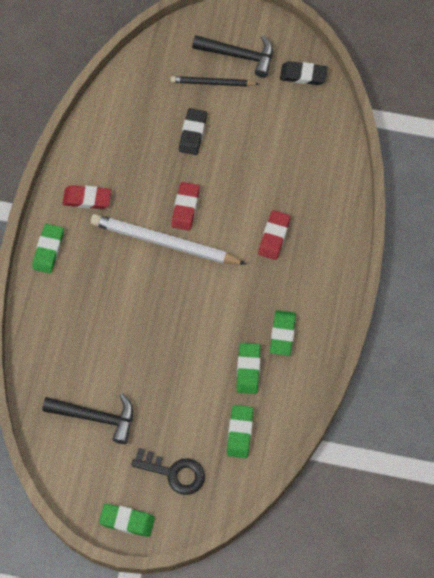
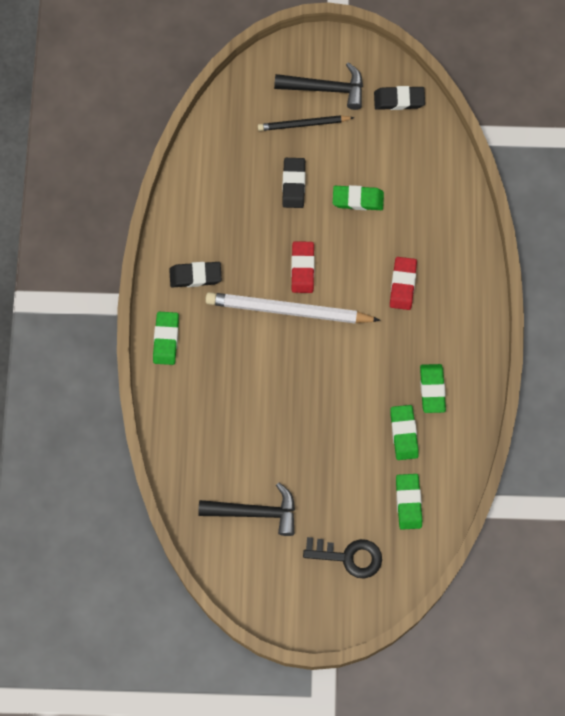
camera: 10 degrees left, 5 degrees up
(87, 199) = (195, 276): red eraser -> black eraser
(127, 521) = (310, 616): green eraser -> green eraser (358, 199)

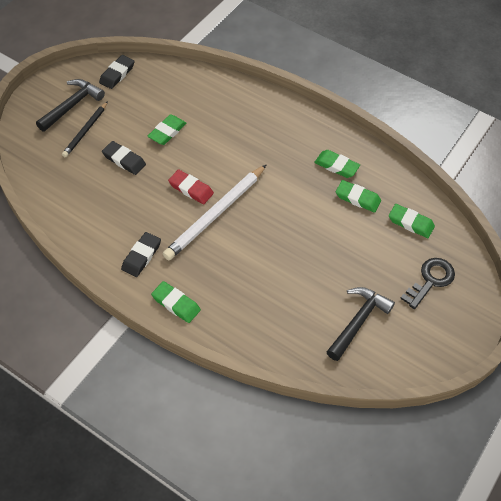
camera: 60 degrees left, 15 degrees down
(403, 284) = (249, 141): red eraser -> none

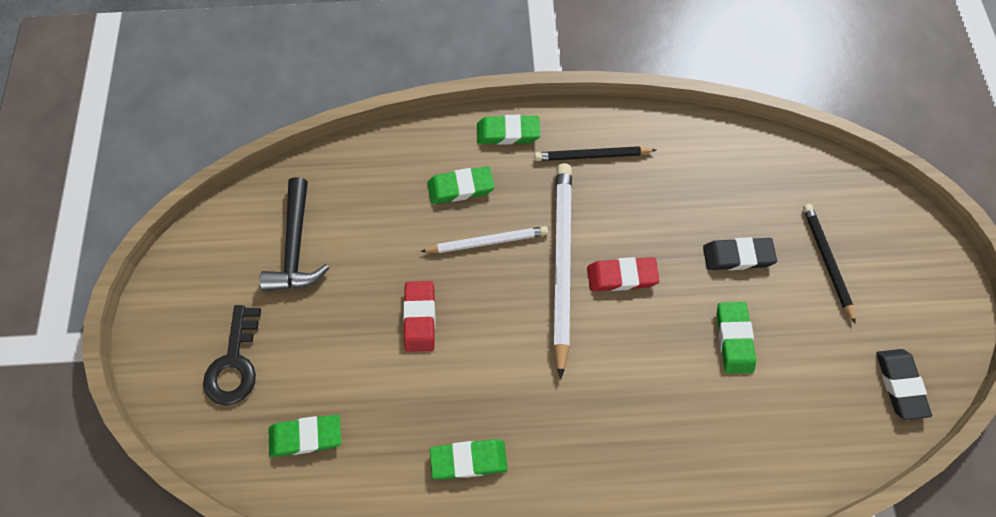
camera: 145 degrees right, 10 degrees up
(72, 105) = (887, 285): black hammer -> none
(141, 256) = (592, 155): black eraser -> black pencil
(245, 251) = (487, 242): none -> white pencil
(313, 238) = (420, 317): none -> red eraser
(357, 198) = (403, 424): green eraser -> green eraser (460, 188)

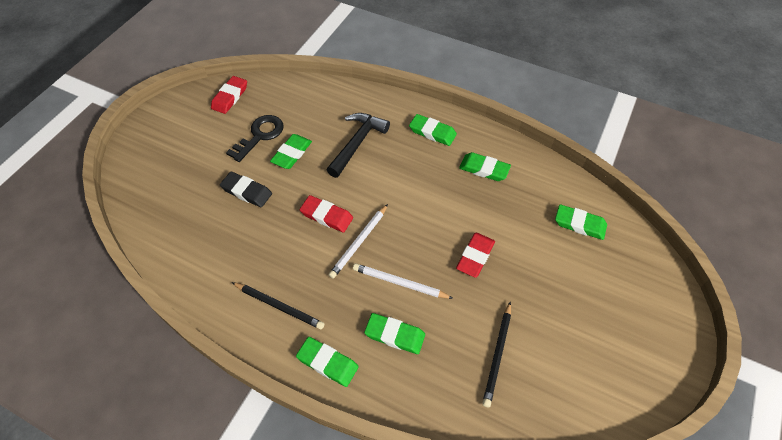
camera: 150 degrees left, 10 degrees down
(235, 362) = (618, 291): black key -> black key (259, 136)
(296, 247) = (548, 355): black hammer -> black hammer (357, 143)
(561, 264) = (359, 242): white pencil -> white pencil, size x0.57
(576, 489) = (432, 132): none -> green eraser
(827, 261) = (200, 163): black pencil -> black pencil (497, 354)
(900, 385) = (230, 97): black eraser -> red eraser

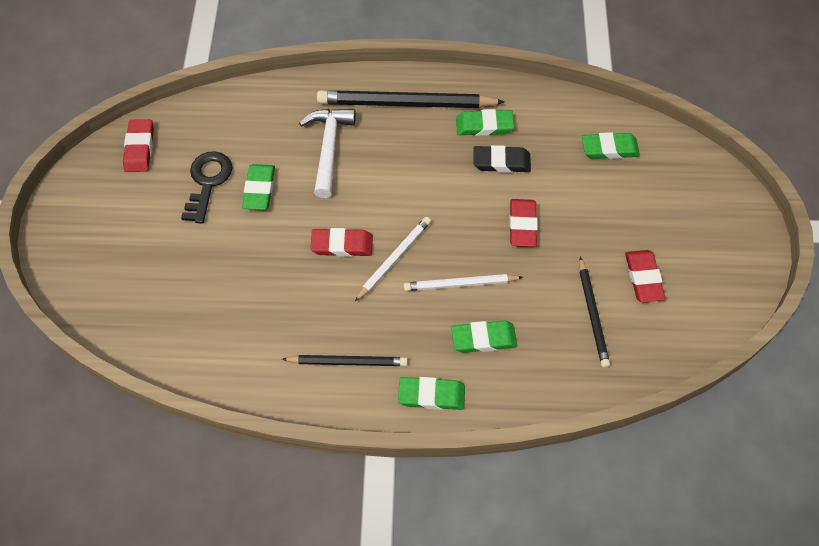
camera: 25 degrees left, 5 degrees up
(247, 191) = (233, 254): black eraser -> black eraser (501, 162)
(357, 143) = (328, 148): black hammer -> white hammer
(359, 242) = (394, 259): white pencil -> white pencil turned 150 degrees counterclockwise
(432, 132) = (406, 103): green eraser -> black pencil
(558, 343) = (643, 278): none -> red eraser

